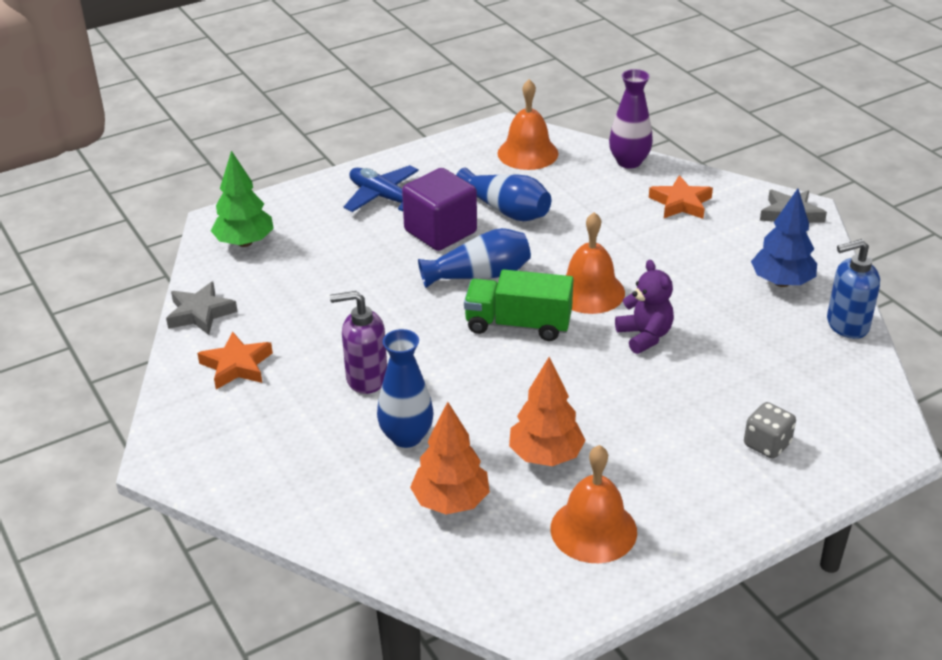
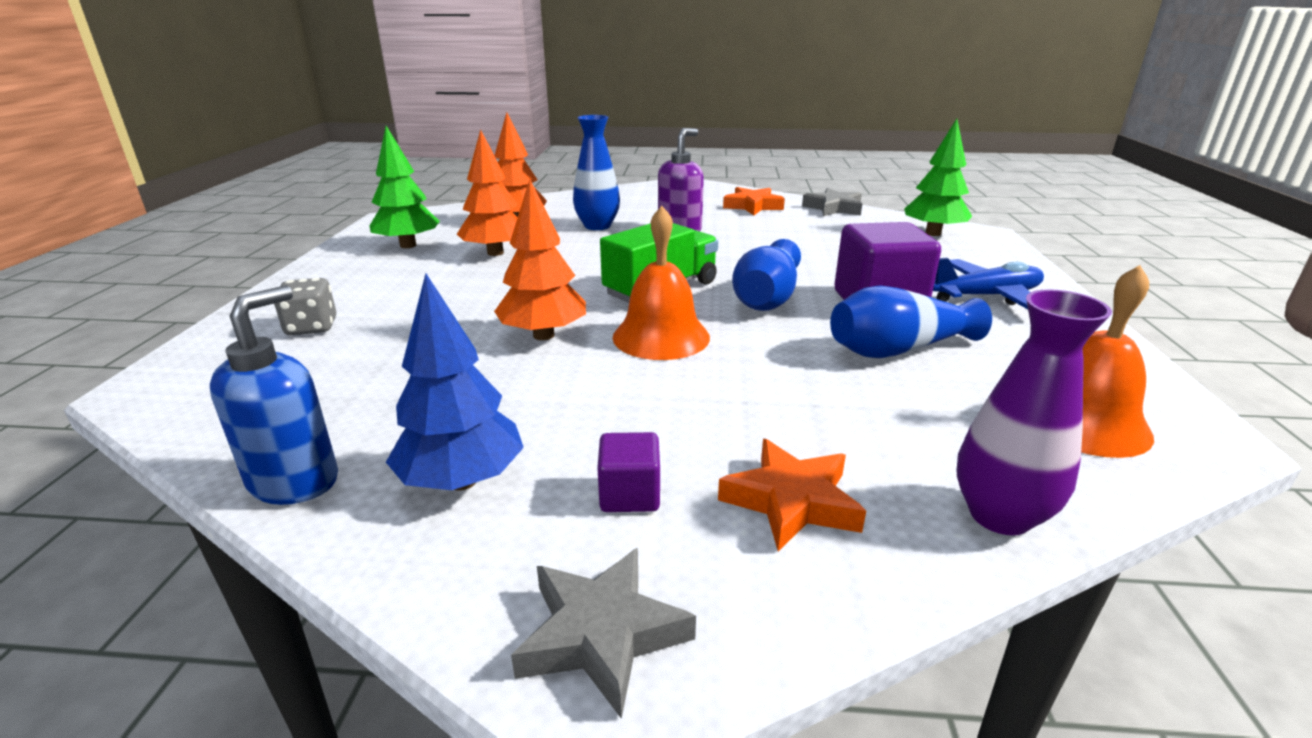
camera: 125 degrees right, 10 degrees down
(593, 530) = (408, 245): orange bell -> green tree
(644, 336) = (543, 335): purple teddy bear -> orange tree
(729, 238) = (630, 495): none -> purple cube

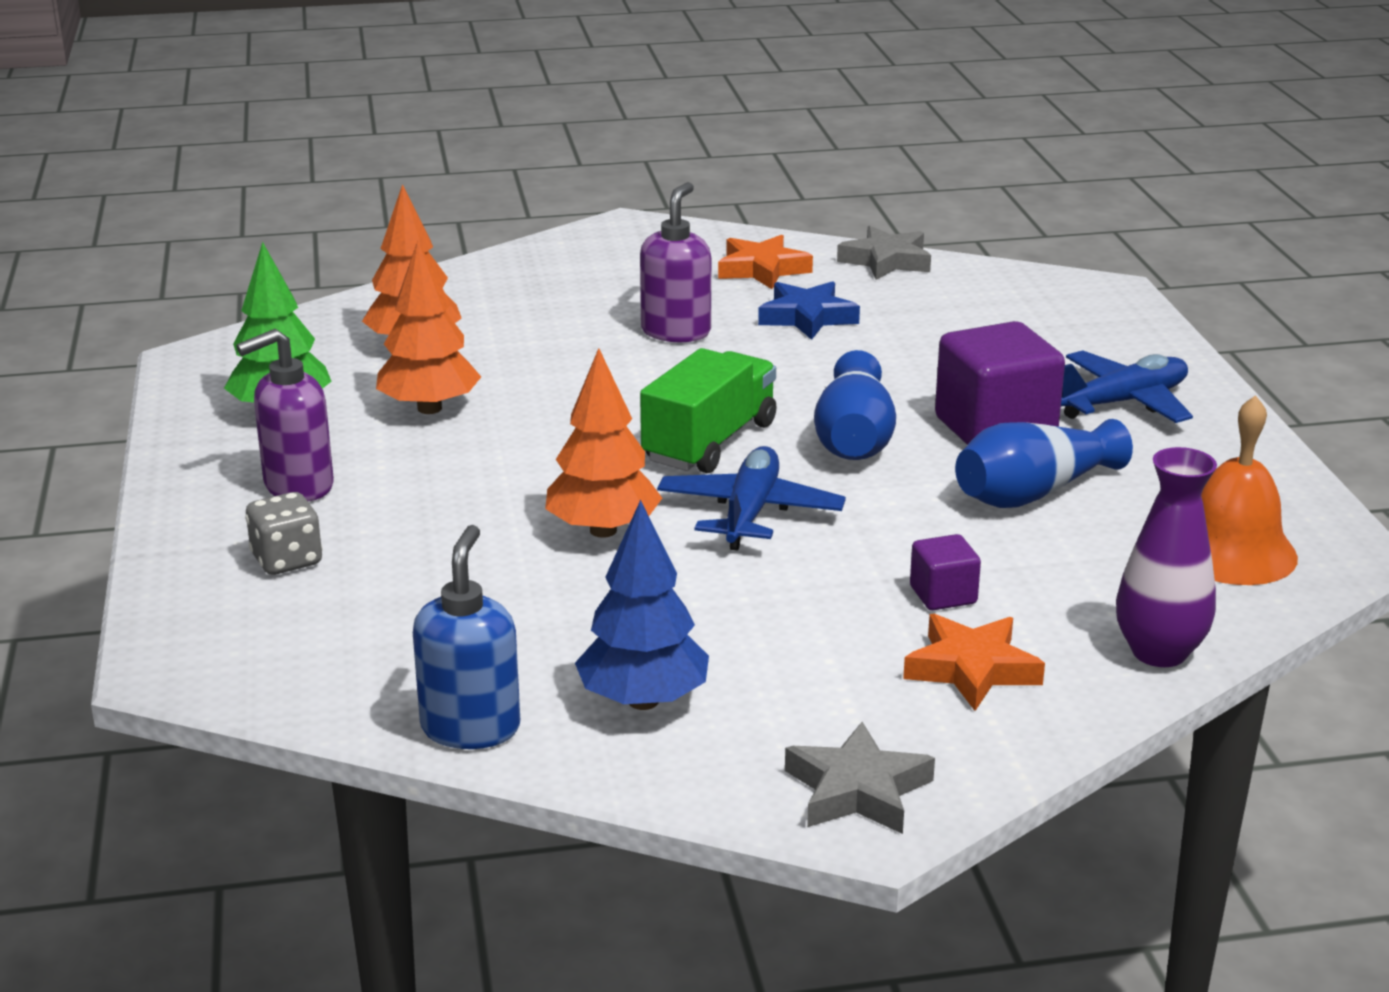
camera: 15 degrees left, 0 degrees up
(370, 285) = (297, 486): none -> purple soap dispenser
(597, 226) = (546, 338): blue vase -> none
(630, 495) = (818, 687): purple cube -> purple cube (943, 595)
(661, 336) = (750, 513): orange bell -> blue plane
(768, 230) = (807, 317): none -> blue star
(933, 233) = (1040, 299): green tree -> none

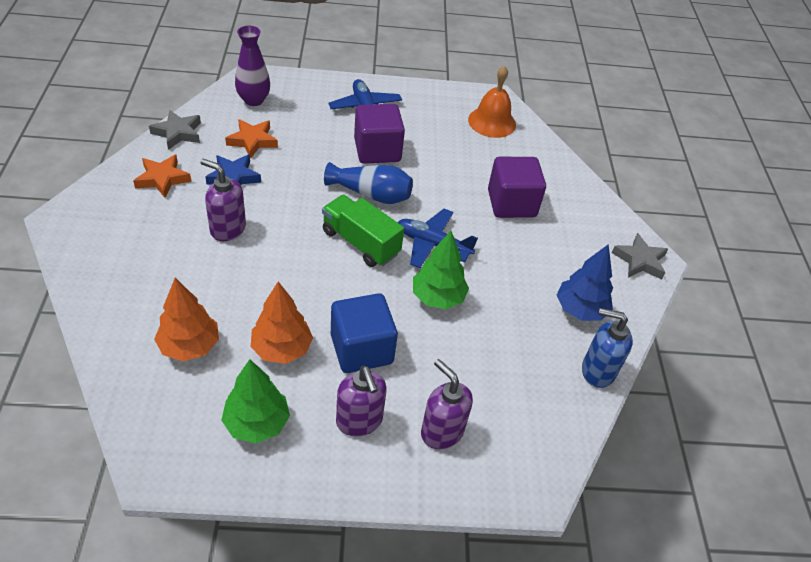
camera: 85 degrees left, 20 degrees up
(287, 560) = (441, 431): grey dice -> purple soap dispenser
(450, 471) = (361, 349): none -> blue cube
(603, 530) = (437, 298): orange tree -> green tree
(943, 595) = (511, 203): purple cube -> purple cube, size x2.02
(972, 669) = (564, 210): orange star -> orange star (252, 141)
(1033, 492) = (436, 156): blue vase -> none
(1159, 652) = (557, 161): purple vase -> purple vase (253, 100)

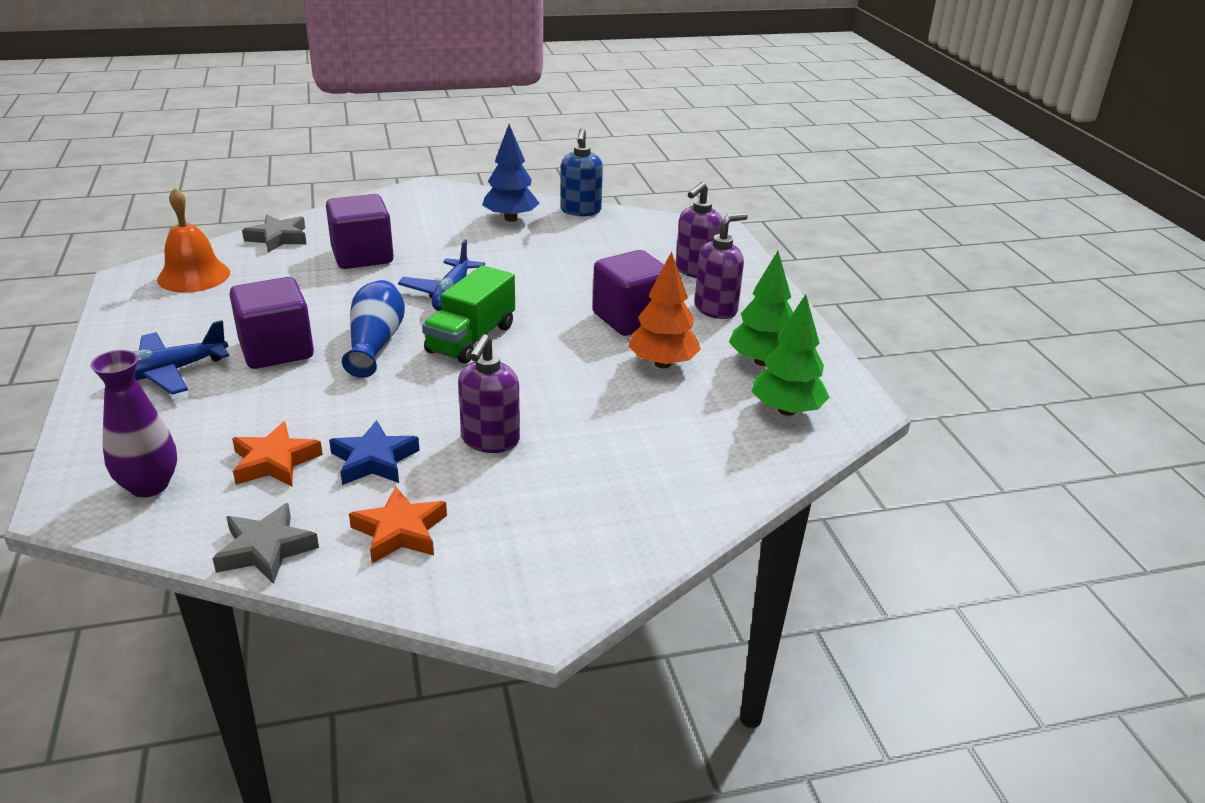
camera: 100 degrees left, 15 degrees down
(189, 346) = (701, 424): orange tree -> none
(361, 349) = (631, 318): blue cube -> purple cube
(437, 298) = (535, 286): green tree -> green tree (786, 410)
(640, 260) = (428, 194): grey star -> grey star (278, 238)

